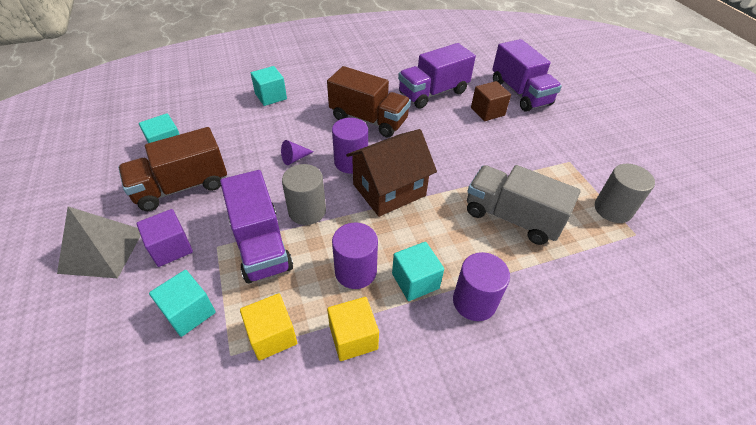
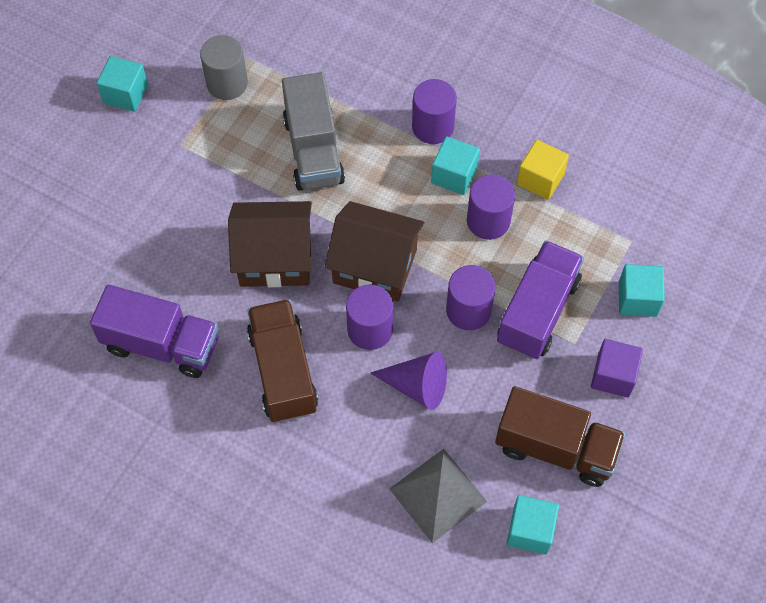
camera: 130 degrees left, 15 degrees up
(102, 251) = (672, 426): grey pyramid -> grey pyramid (438, 495)
(271, 96) = (343, 521): turquoise cube -> turquoise cube (126, 94)
(272, 335) = (592, 229): yellow cube -> none
(295, 158) = (417, 386): purple cone -> purple cone, size x1.70
(307, 211) = (468, 310): grey cylinder -> purple cylinder
(442, 154) = (275, 258): none -> brown house
(487, 111) = (151, 263): brown cube -> none
(520, 93) = (75, 253): purple truck -> none

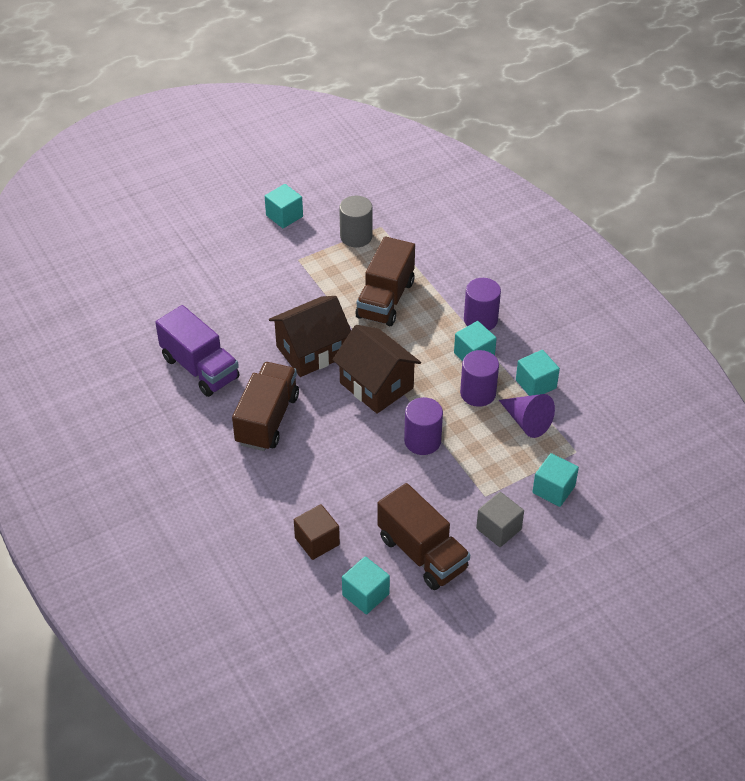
camera: 30 degrees right, 15 degrees down
(275, 258) = (311, 351): brown house -> brown house turned 60 degrees counterclockwise
(313, 150) = (385, 299): grey truck -> brown truck
(370, 329) = (344, 421): purple cylinder -> none
(417, 386) = (352, 470): purple cone -> purple cone (527, 421)
(438, 495) = (317, 541): grey pyramid -> brown cube
(537, 312) = (472, 464): purple truck -> none
(540, 179) = (536, 384): yellow cube -> turquoise cube
(613, 376) = (498, 529): purple cube -> grey cube

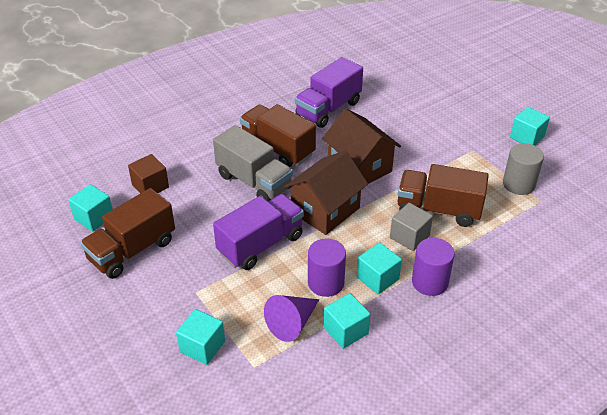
camera: 85 degrees right, 5 degrees down
(267, 419) = (277, 149): brown truck -> brown truck turned 150 degrees counterclockwise
(322, 443) = (254, 181): none -> grey truck
(422, 441) = (260, 244): purple cylinder -> purple truck
(498, 529) = (155, 303): grey cube -> grey cube (409, 237)

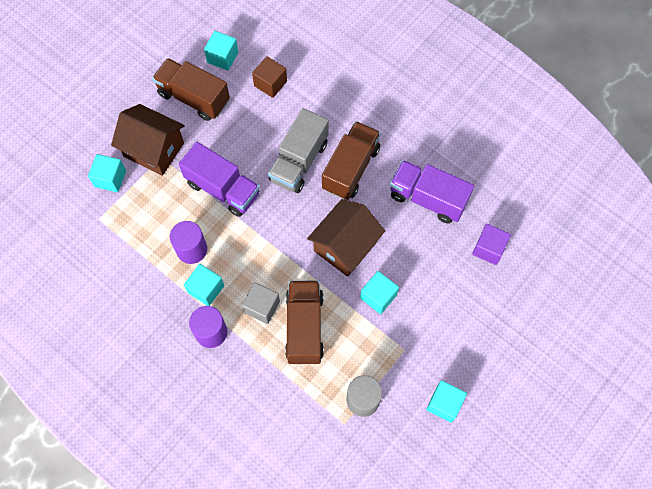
camera: 75 degrees right, 25 degrees up
(292, 323) = (144, 234): purple cone -> none
(325, 210) = (278, 229): brown house -> brown house (154, 149)
(346, 330) = (145, 275): turquoise cube -> turquoise cube (378, 296)
(388, 86) = (488, 249): none -> purple cube

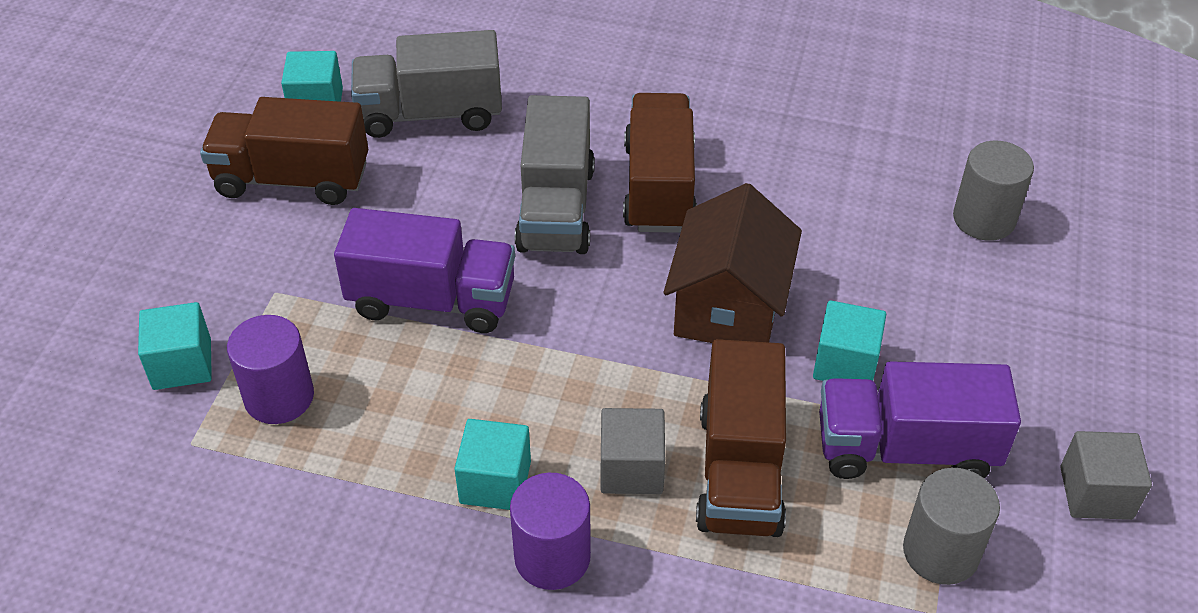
camera: 25 degrees left, 20 degrees down
(154, 149) = (253, 285): brown house -> none
(191, 249) = (425, 423): purple cylinder -> purple cylinder (279, 397)
(270, 83) = (430, 113): brown cube -> grey truck
(304, 327) = (740, 470): brown truck -> brown truck turned 150 degrees counterclockwise
(428, 198) = (826, 184): purple truck -> purple truck (905, 449)
(444, 404) = (1096, 493): turquoise cube -> grey cube
(488, 249) = (984, 219): purple cube -> grey cylinder

